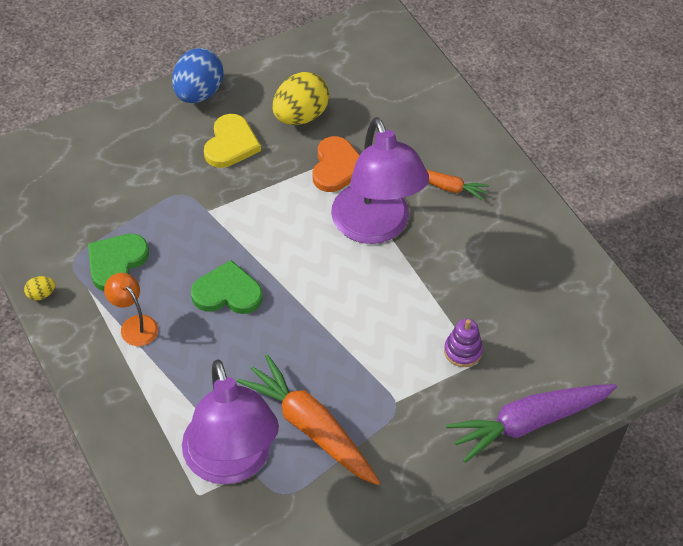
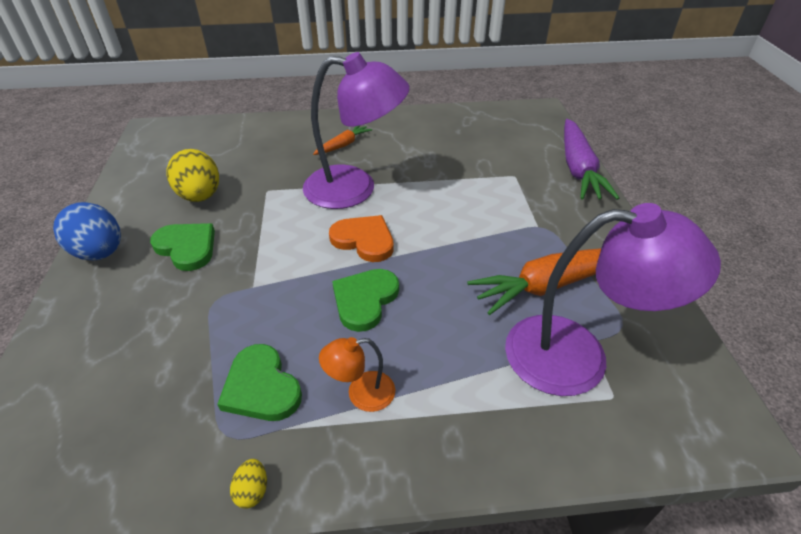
camera: 65 degrees left, 10 degrees down
(231, 144) = (187, 247): yellow heart -> green heart
(337, 167) = (275, 191): orange heart -> orange heart (364, 240)
(462, 351) = (502, 180): purple stacking toy -> none

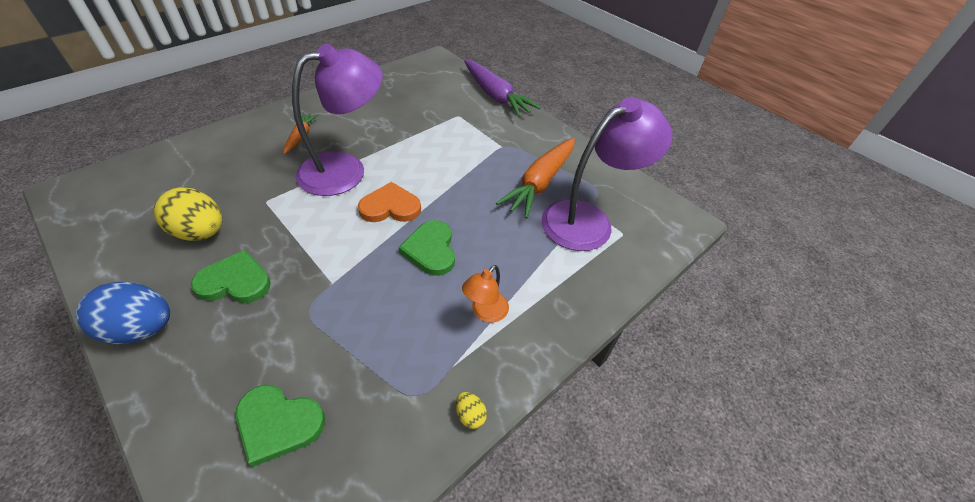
camera: 40 degrees left, 5 degrees up
(261, 387) = (411, 349): green heart -> green heart (278, 423)

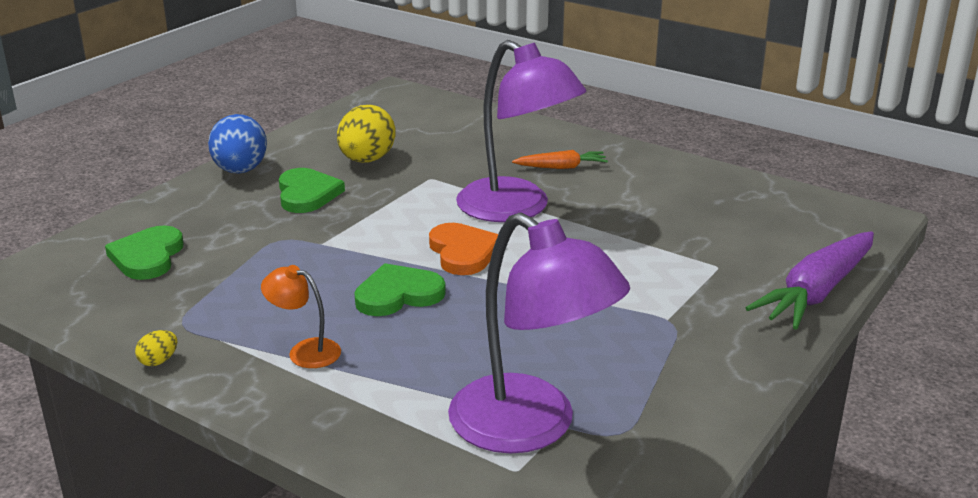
camera: 80 degrees right, 20 degrees down
(540, 183) = (595, 367): orange carrot -> none

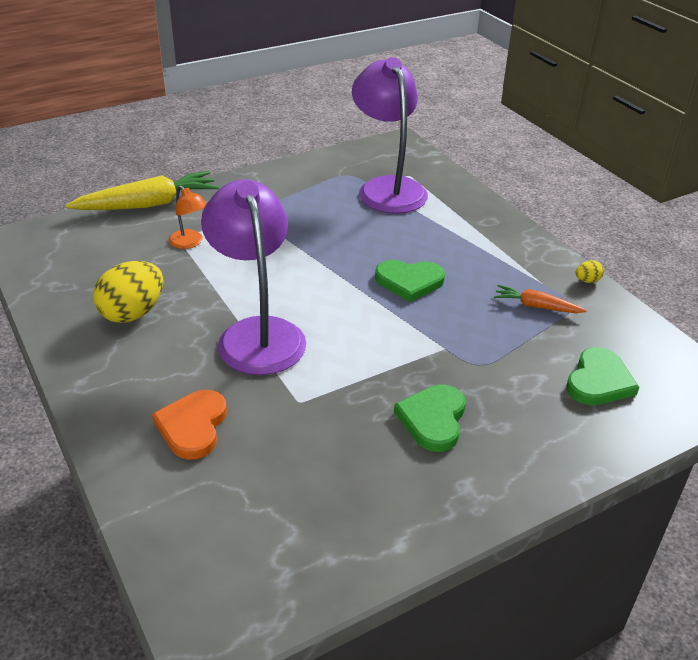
camera: 155 degrees left, 10 degrees up
(240, 171) = (493, 489): blue egg -> none
(305, 351) = (490, 260): orange lamp -> orange lamp (189, 243)
(367, 160) = (345, 457): yellow egg -> yellow egg (132, 313)
(463, 252) = (337, 303): orange heart -> orange heart (193, 426)
(562, 167) = (165, 372): orange carrot -> orange carrot (536, 306)
(816, 292) = (149, 204): purple carrot -> yellow carrot

